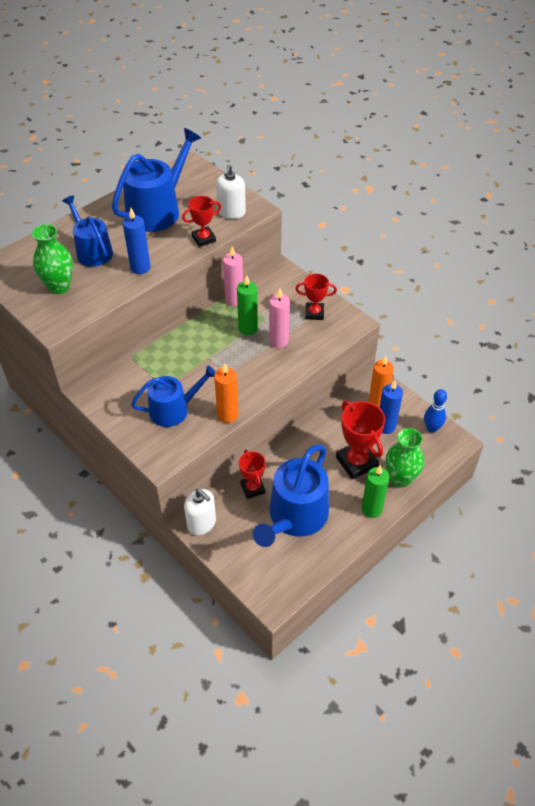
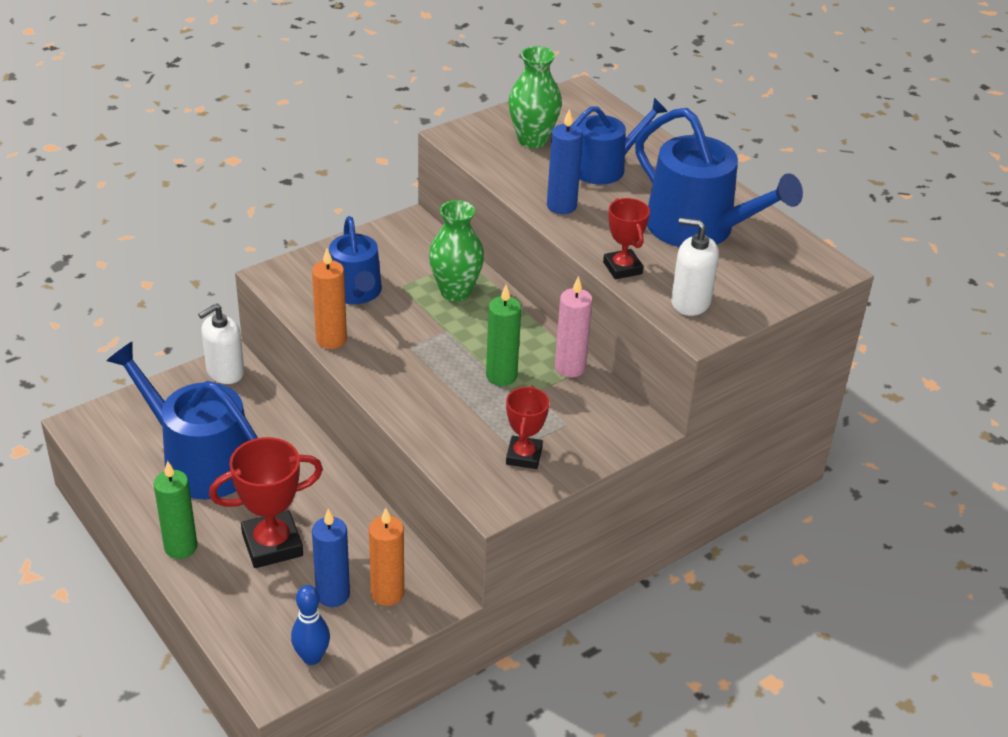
camera: 95 degrees right, 10 degrees down
(252, 488) = (264, 425): red trophy -> none
(279, 341) = (466, 406): pink candle -> none
(400, 478) = (223, 593): green vase -> green vase (455, 292)

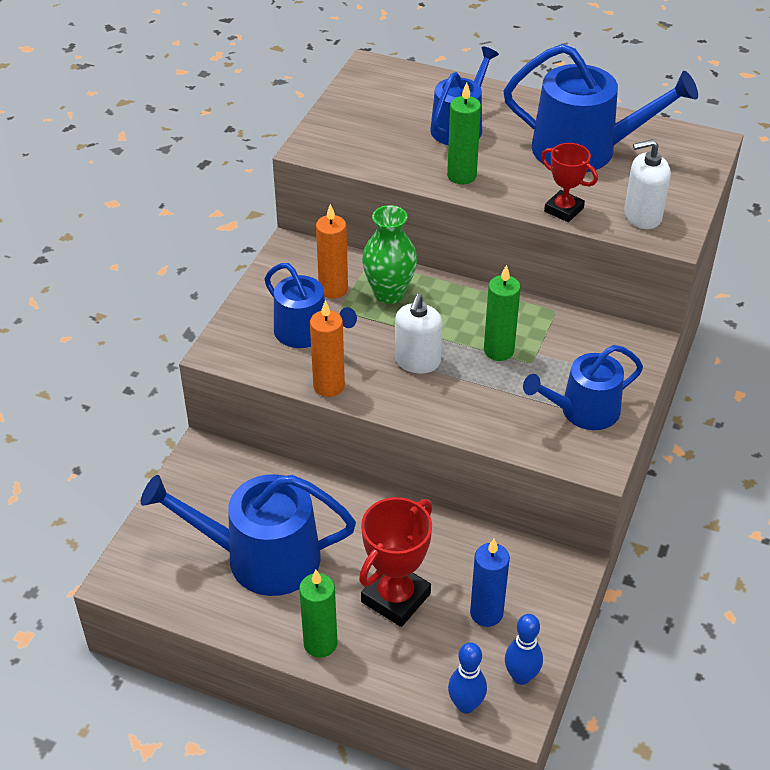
camera: 30 degrees left, 5 degrees up
(225, 372) = (203, 463): white soap dispenser -> white soap dispenser (417, 361)
(246, 653) = (466, 705): none -> blue bowling pin
(387, 593) = (527, 587): orange candle -> orange candle (333, 289)
(524, 456) = (583, 411): red trophy -> blue watering can
(532, 140) = (377, 126): green vase -> none
(561, 206) = (461, 176): blue candle -> green candle
(570, 368) = (543, 317): pink candle -> none

